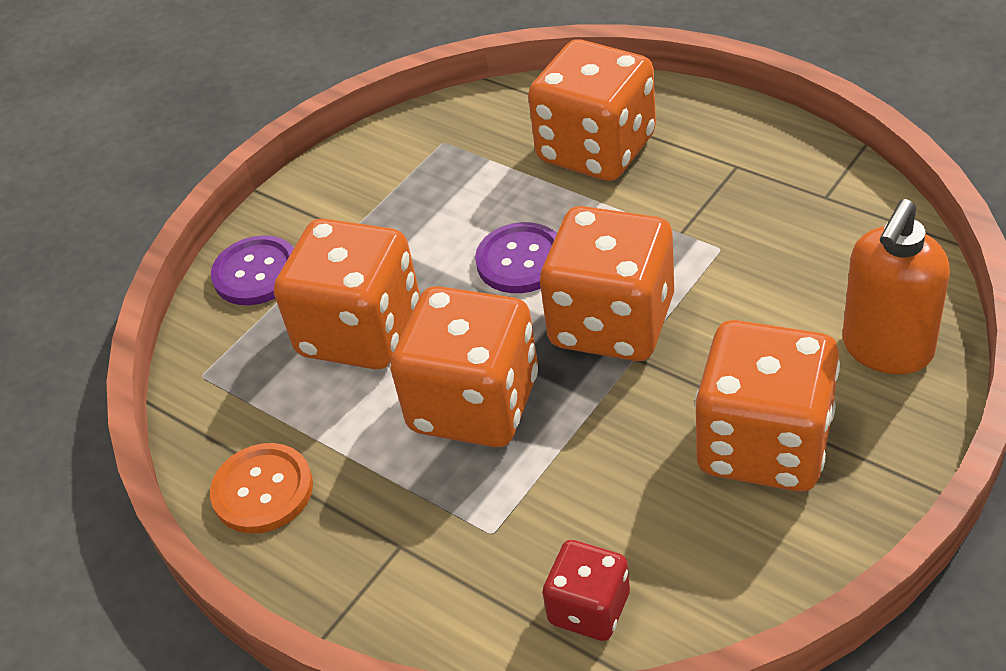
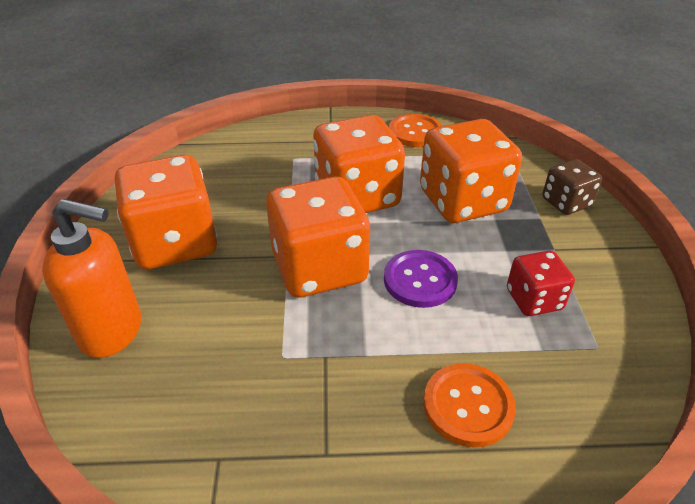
camera: 135 degrees right, 5 degrees down
(256, 273) = (566, 203): purple button -> brown dice
(589, 608) = (225, 153): red dice -> red dice (534, 300)
(596, 149) = (468, 406): orange dice -> orange button
(886, 349) = (113, 332): orange soap dispenser -> orange soap dispenser turned 105 degrees clockwise

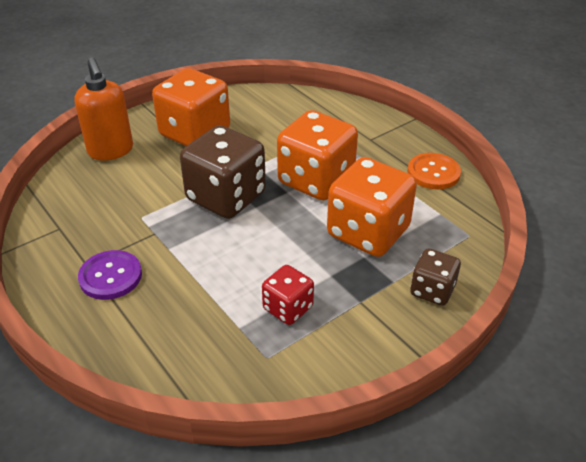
camera: 55 degrees right, 0 degrees up
(319, 268) = (226, 197): orange dice -> brown dice
(420, 280) = (256, 245): purple button -> purple button (110, 276)
(468, 406) = (161, 308): orange button -> none

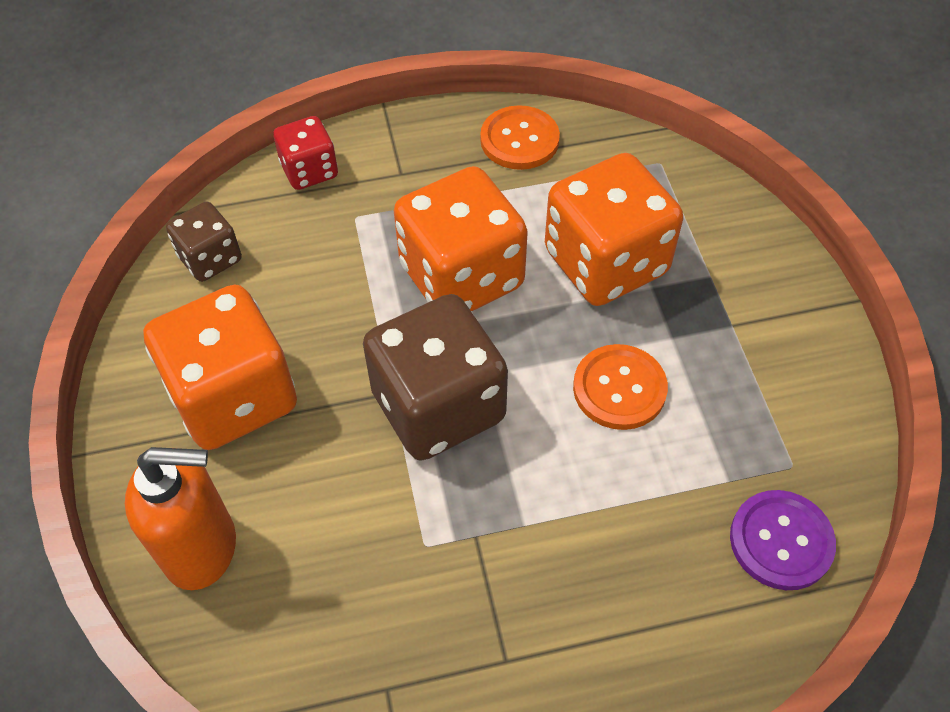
camera: 65 degrees left, 15 degrees up
(110, 276) = (552, 629): purple button -> purple button (781, 541)
(278, 262) = (619, 388): none -> orange button
(288, 308) = (713, 410): red dice -> red dice (309, 171)
(432, 290) = (741, 244): brown dice -> brown dice (210, 258)

